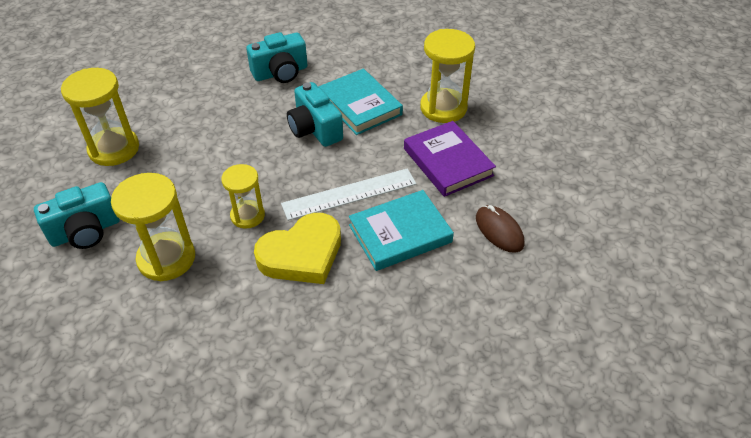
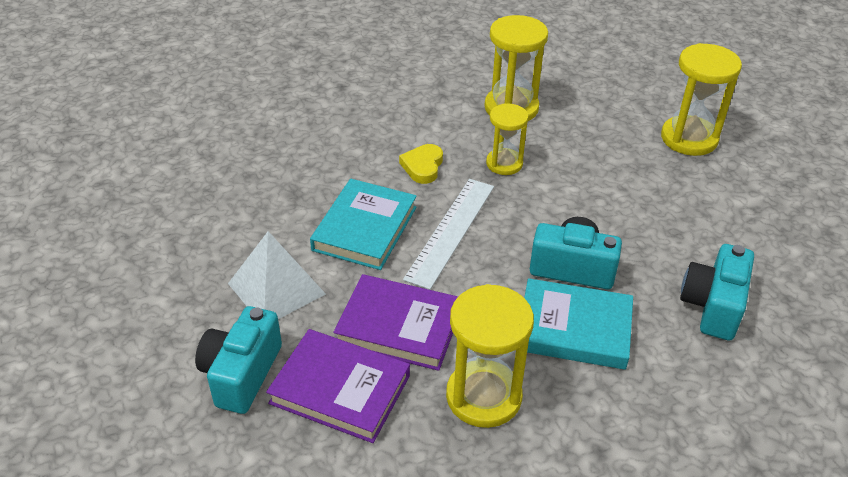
camera: 135 degrees right, 5 degrees down
(85, 231) = (591, 88): turquoise camera -> turquoise camera (241, 374)
(302, 254) = (423, 166): yellow heart -> yellow heart, size x0.55
(499, 231) = (276, 288): brown mouse -> white pyramid
(512, 153) = (340, 389): none -> purple book

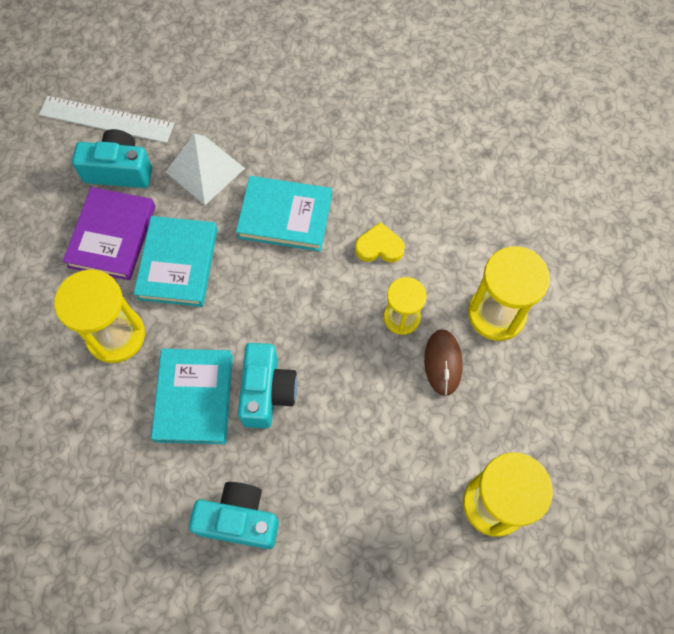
camera: 80 degrees right, 25 degrees up
(399, 326) = (178, 264): purple book -> turquoise book
(450, 231) = (295, 284): white ruler -> white ruler (106, 119)
(555, 146) = (443, 363): none -> brown mouse

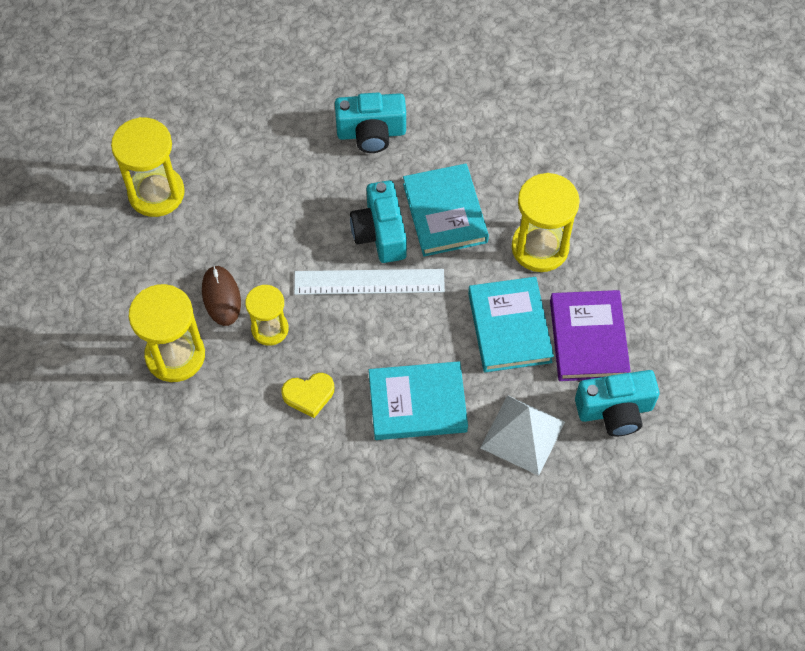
camera: 165 degrees right, 5 degrees down
(106, 119) = (659, 468): white ruler -> white ruler (369, 282)

